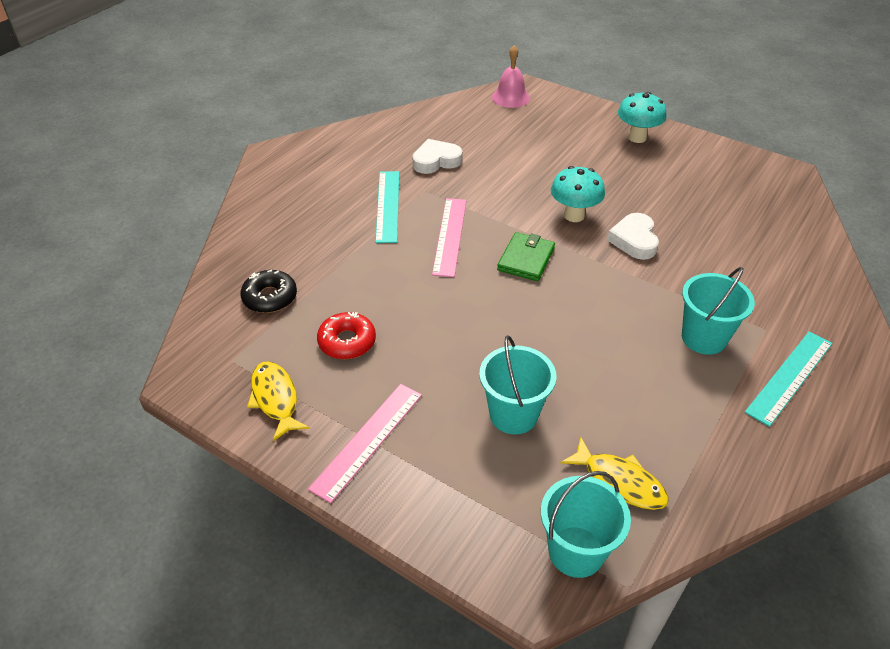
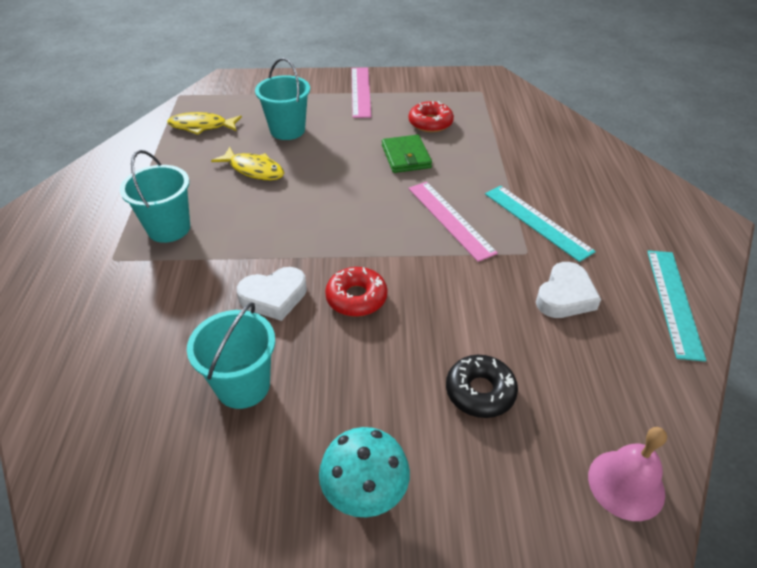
camera: 145 degrees right, 0 degrees up
(270, 297) = (513, 124): black donut -> black donut (480, 392)
(275, 399) = (432, 87): yellow fish -> yellow fish (254, 170)
(526, 259) = (364, 229): green wallet -> green wallet (406, 157)
(574, 215) = (356, 298): turquoise mushroom -> red donut
(576, 551) = (213, 95): turquoise bucket -> turquoise bucket (243, 386)
(634, 240) = (274, 297): white heart -> white heart turned 105 degrees clockwise
(789, 377) = (87, 228): turquoise ruler -> turquoise ruler (674, 302)

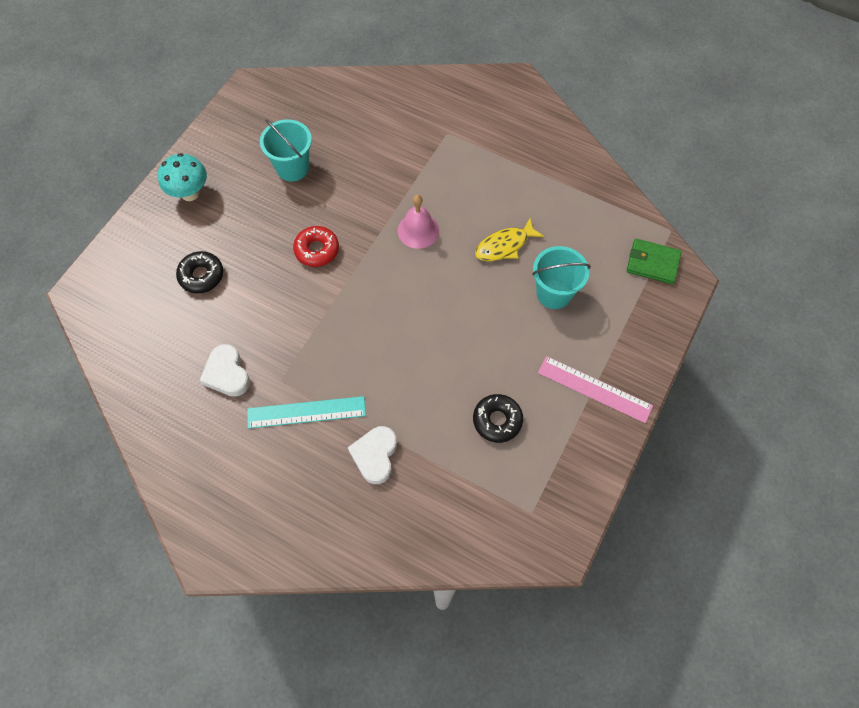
camera: 120 degrees right, 20 degrees up
(169, 228) = (461, 171): turquoise bucket -> none
(201, 126) = (598, 231): yellow fish -> none
(274, 297) = (350, 206): white heart -> white heart (375, 456)
(406, 157) = (454, 367): green wallet -> green wallet (652, 263)
(430, 123) = (497, 420): red donut -> black donut
(450, 219) = (351, 351): pink ruler -> none
(626, 484) = (101, 306): pink bell -> pink bell (418, 230)
(674, 302) = (170, 441): turquoise ruler -> none

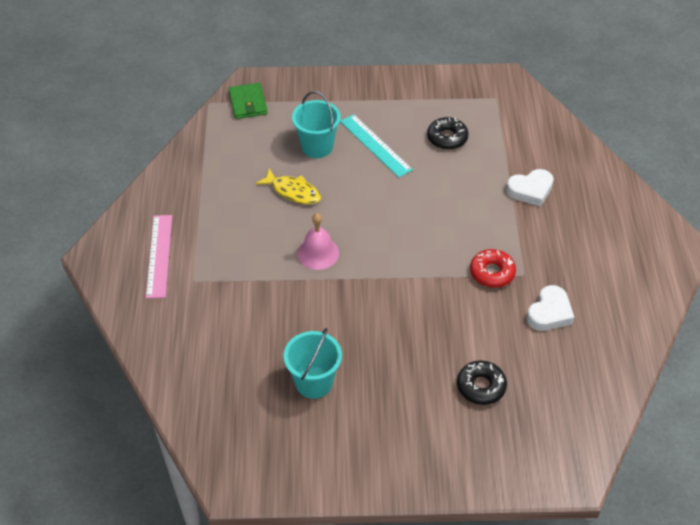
camera: 120 degrees left, 15 degrees down
(190, 193) = (403, 454): turquoise mushroom -> none
(306, 412) = (534, 245): turquoise ruler -> turquoise ruler (375, 145)
(317, 250) = (390, 314): red donut -> red donut (492, 272)
(594, 389) = (381, 99): pink ruler -> pink ruler (159, 255)

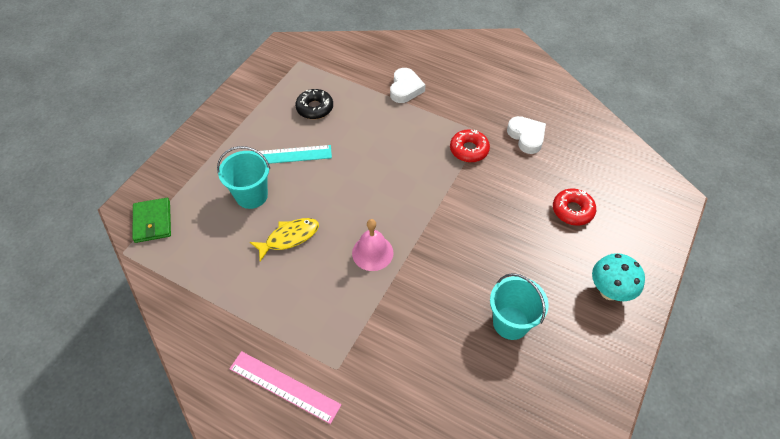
camera: 60 degrees left, 5 degrees up
(248, 103) = (152, 222): green wallet -> green wallet turned 60 degrees clockwise
(402, 450) = (609, 291): none -> turquoise mushroom
(481, 386) = (572, 210): black donut -> red donut

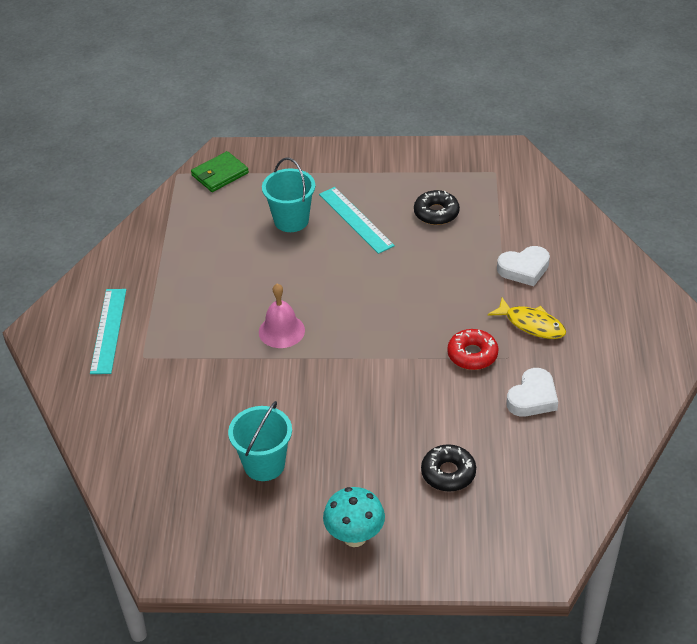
camera: 65 degrees right, 10 degrees down
(284, 386) = (108, 330): pink ruler -> turquoise ruler
(289, 238) = (260, 267): yellow fish -> yellow fish (531, 324)
(572, 210) = (448, 473): red donut -> black donut

